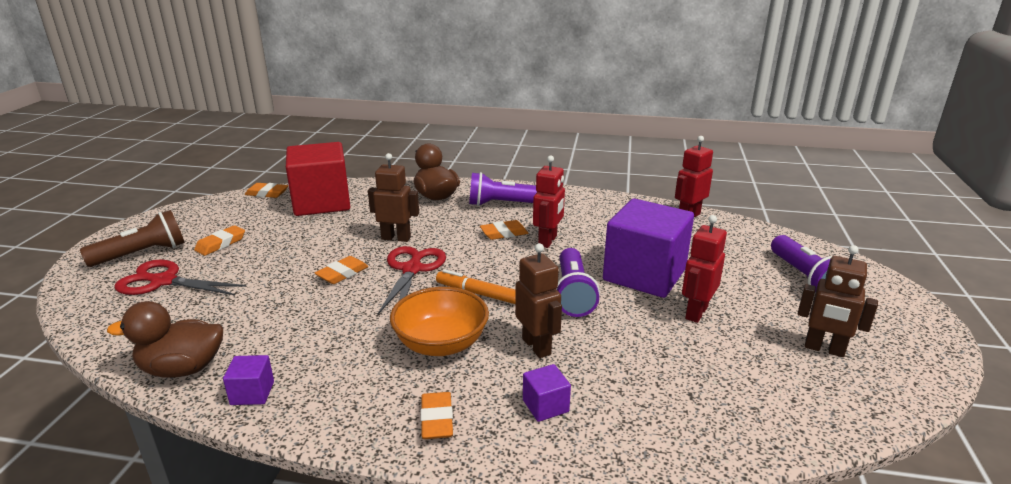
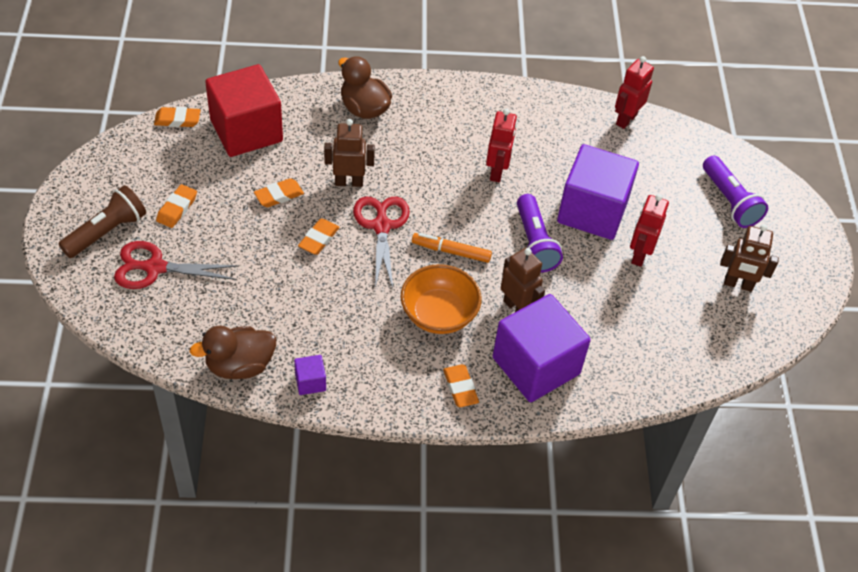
camera: 15 degrees left, 25 degrees up
(503, 204) = (439, 116): purple flashlight -> none
(504, 233) = (452, 164): orange eraser -> orange eraser (279, 195)
(545, 406) = (536, 366): purple cube -> purple cube, size x2.44

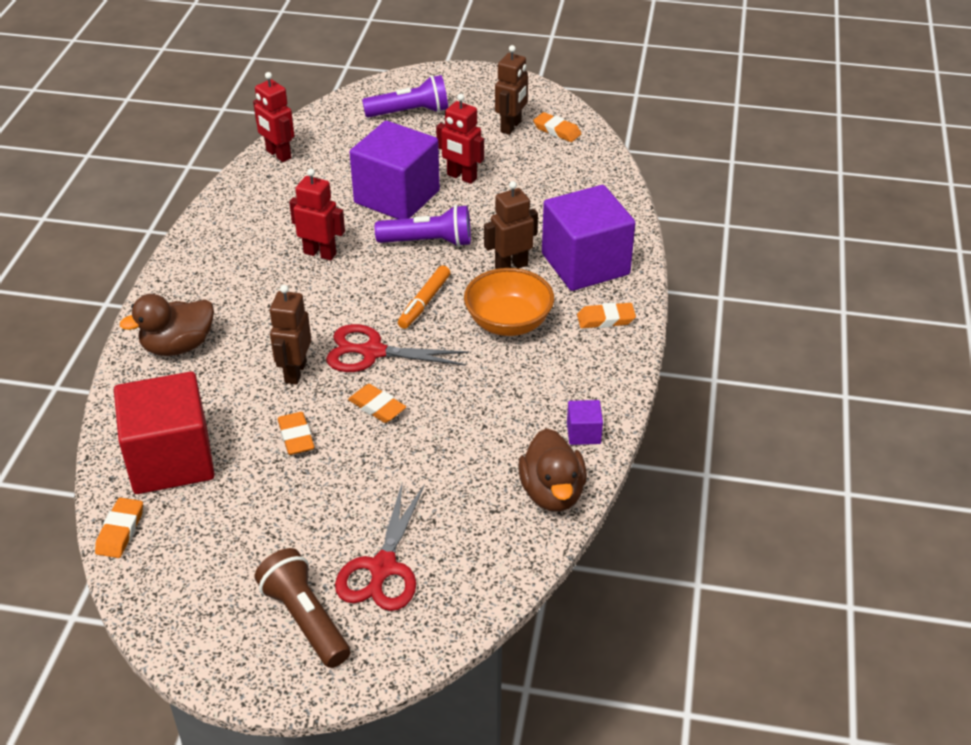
camera: 75 degrees left, 10 degrees down
(177, 208) = (286, 540): orange eraser -> orange eraser (557, 130)

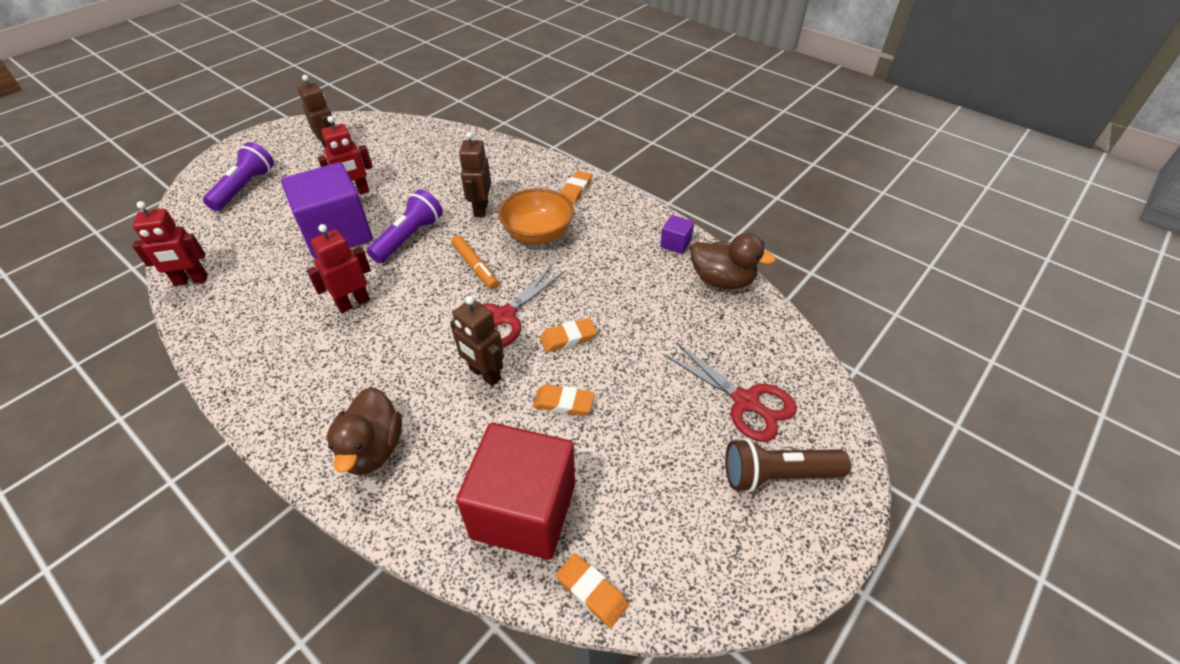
camera: 60 degrees left, 5 degrees up
(557, 130) = (363, 133): orange eraser -> none
(585, 264) = (513, 177): purple cube -> none

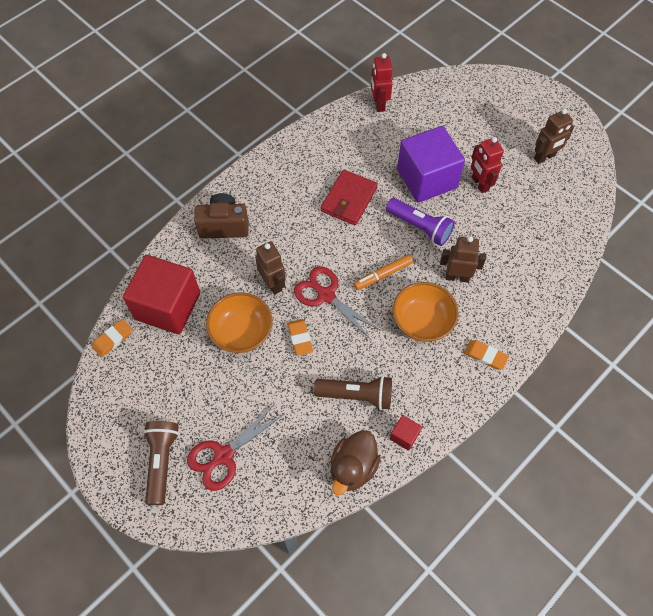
camera: 95 degrees right, 15 degrees up
(245, 188) = (486, 110): purple flashlight -> none
(353, 303) = (349, 199): red robot -> red wallet
(373, 449) = (224, 225): brown duck -> brown camera
(484, 374) = (273, 284): brown robot -> brown robot turned 105 degrees clockwise
(563, 403) = (241, 332): orange eraser -> orange bowl
(637, 281) = (356, 395): none -> brown flashlight
(675, 243) = (404, 436): purple cube -> red cube

